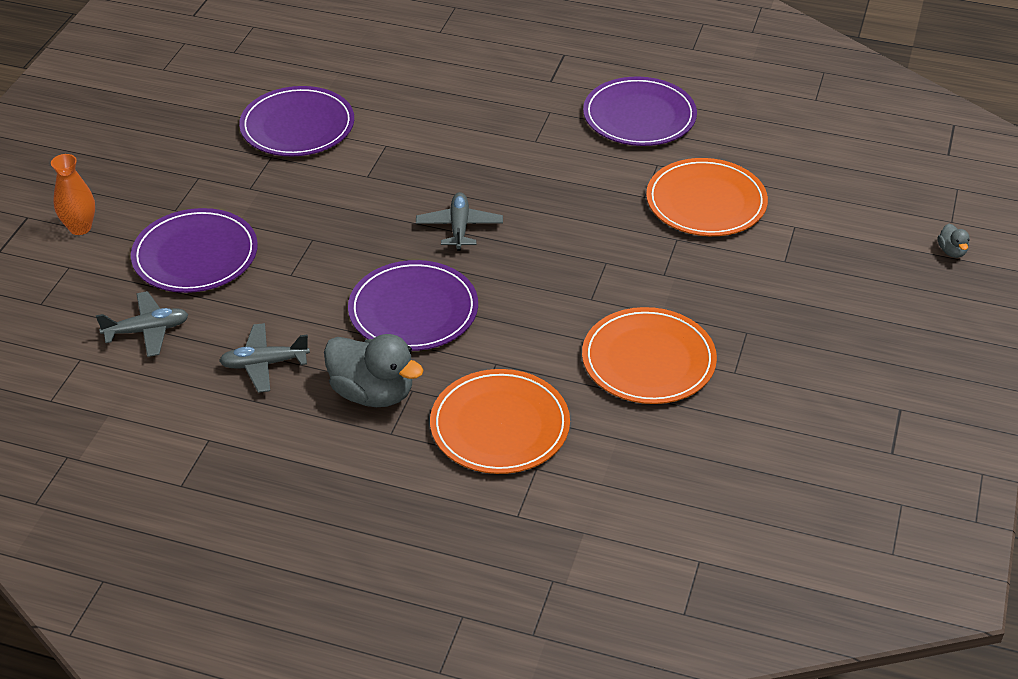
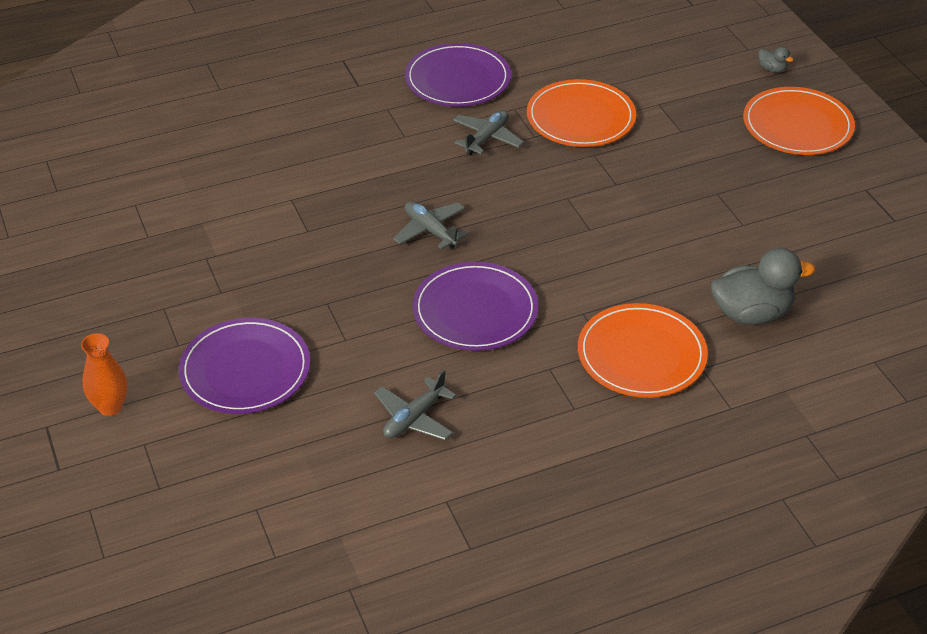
camera: 40 degrees left, 0 degrees up
(147, 331) = (284, 452): grey plane -> grey plane (487, 138)
(297, 126) = (196, 222): purple plate -> none
(373, 393) = (524, 388): grey duck -> grey duck (751, 313)
(648, 360) = (680, 249): orange plate -> orange plate (797, 125)

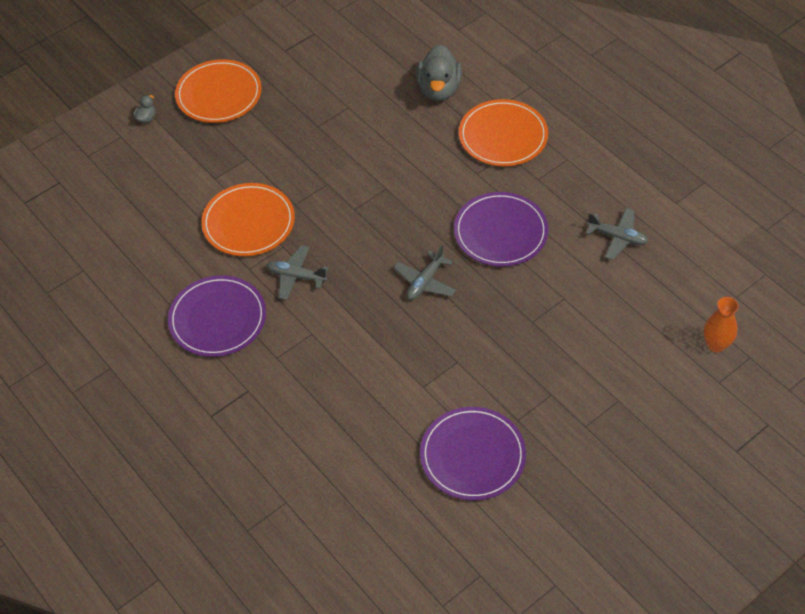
camera: 105 degrees left, 10 degrees up
(110, 407) = (698, 418): orange vase -> orange vase (716, 345)
(245, 370) = (622, 348): purple plate -> purple plate (472, 455)
(751, 313) = (439, 89): grey duck -> grey duck turned 150 degrees counterclockwise

